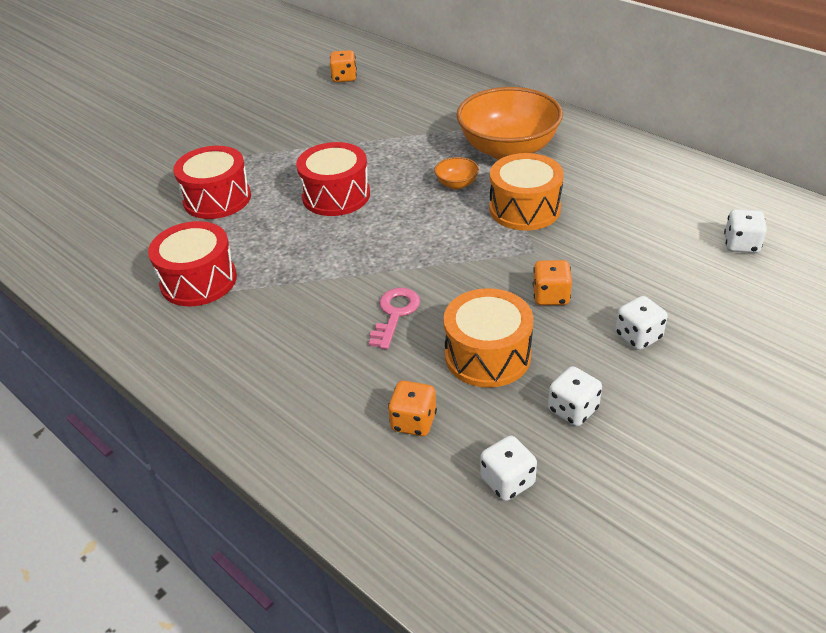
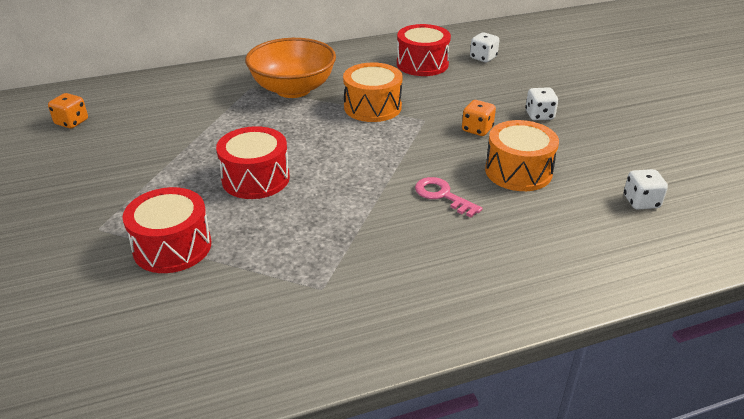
camera: 65 degrees left, 5 degrees down
(198, 280) = (297, 290): red drum -> red drum (422, 64)
(413, 422) = (566, 222): orange dice -> none
(456, 184) = (310, 122): orange bowl -> none
(573, 410) = (590, 158): white dice -> none

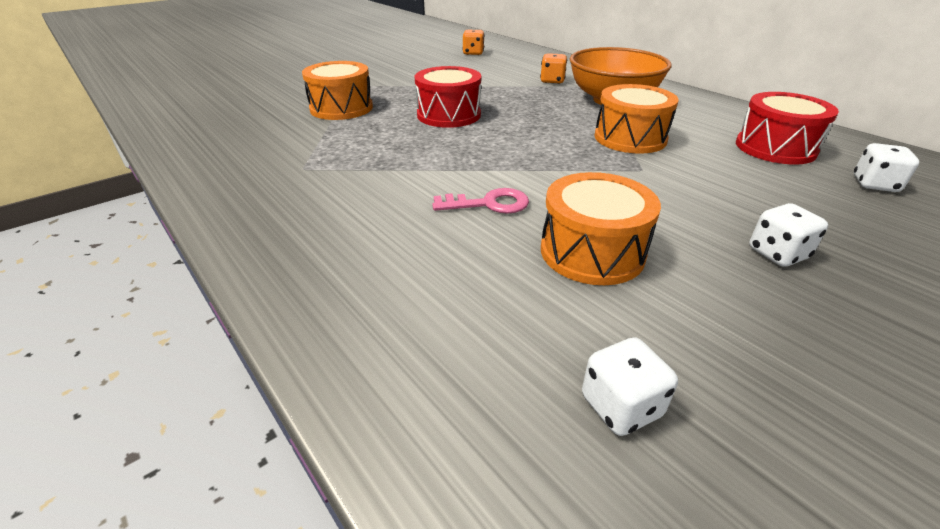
camera: 70 degrees right, 0 degrees up
(172, 247) = (341, 108): red drum -> orange drum
(442, 195) = (488, 204): pink key -> pink key turned 60 degrees clockwise
(477, 129) = (664, 206): orange dice -> orange dice (552, 81)

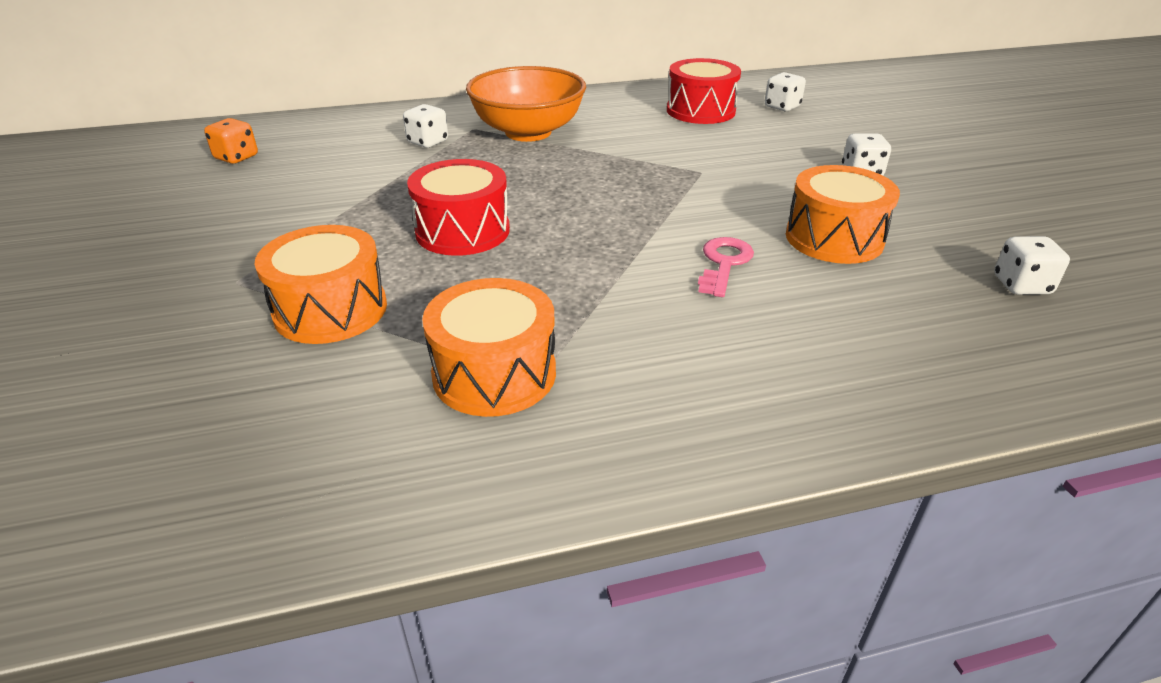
camera: 65 degrees left, 0 degrees up
(552, 81) = (428, 142): orange dice -> white dice
(630, 138) = (631, 155): orange drum -> orange drum (494, 373)

